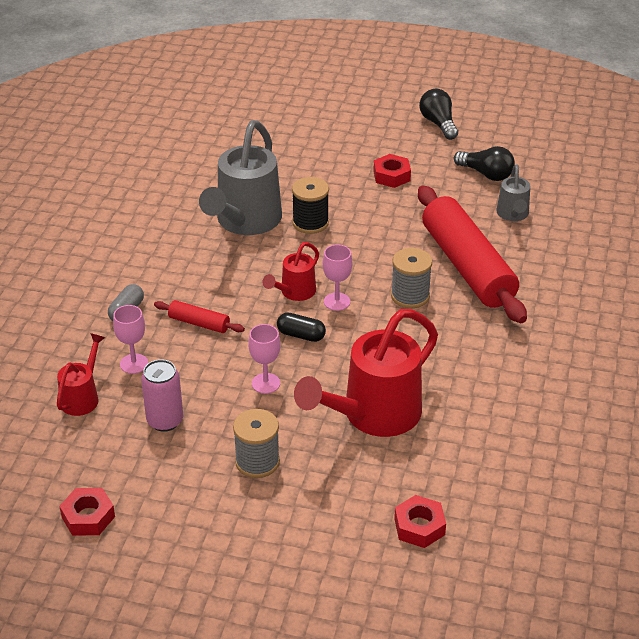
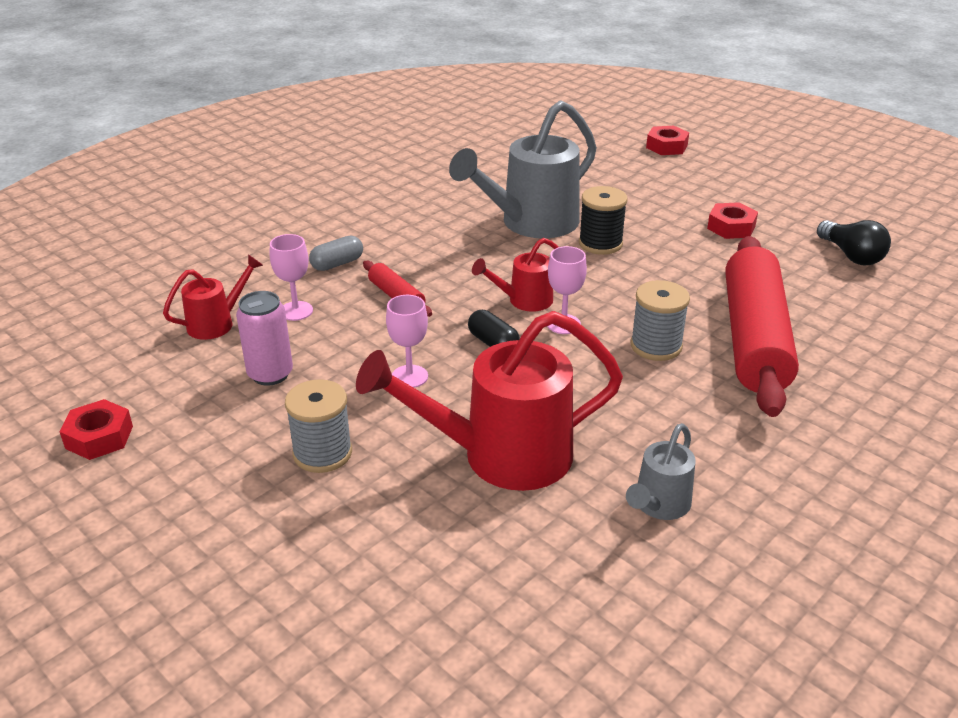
camera: 30 degrees right, 5 degrees down
(419, 526) = (442, 614): red nut -> red nut (666, 146)
(438, 123) = (827, 196): black light bulb -> none
(513, 214) = (856, 304): grey watering can -> grey watering can (659, 505)

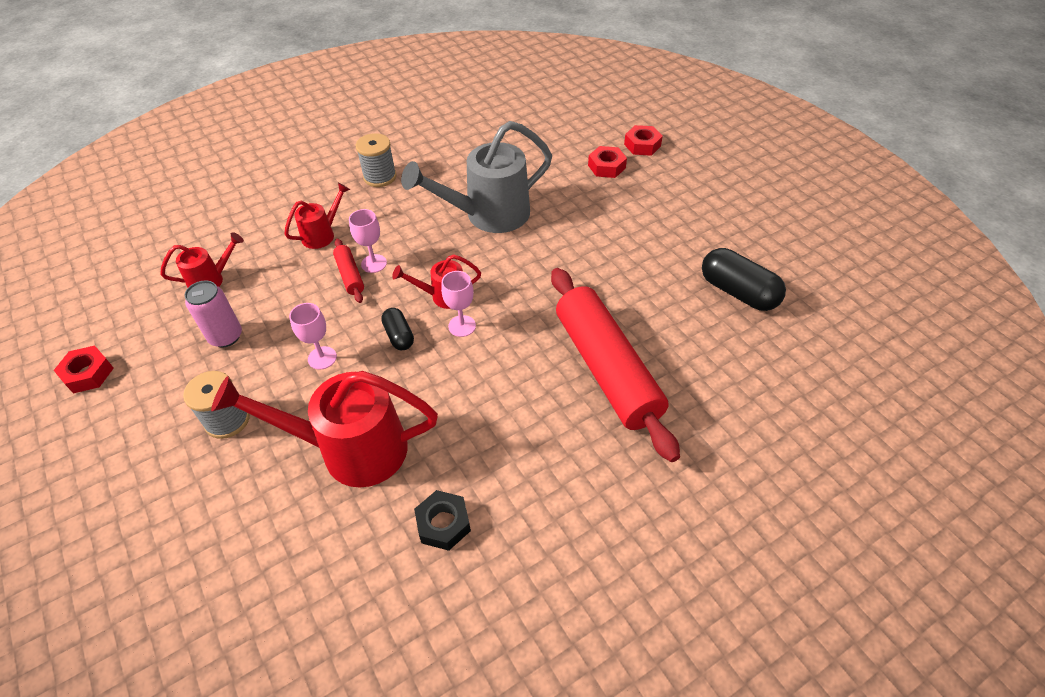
camera: 15 degrees right, 15 degrees up
(296, 311) = (271, 277): pink goblet -> pink goblet (374, 263)
(337, 264) = (322, 234): grey capsule -> red watering can
(600, 244) = (533, 245): black spool -> none
(656, 346) = (523, 362): grey spool -> grey spool (380, 177)
(659, 505) = (443, 523): grey watering can -> black nut
(731, 227) = (650, 244): red nut -> red nut (606, 167)
(754, 338) = (607, 369): red rolling pin -> red rolling pin turned 45 degrees counterclockwise
(851, 255) = (738, 292): black light bulb -> black capsule

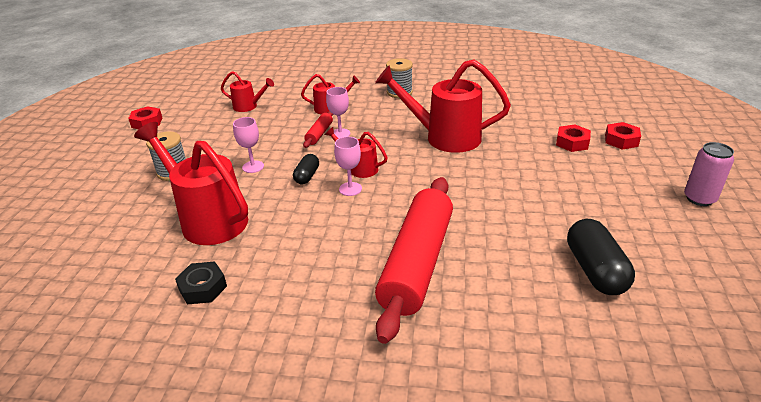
camera: 40 degrees right, 15 degrees down
(226, 336) = (222, 134): pink can -> pink can (699, 199)
(488, 215) = (444, 137): grey watering can -> red watering can

